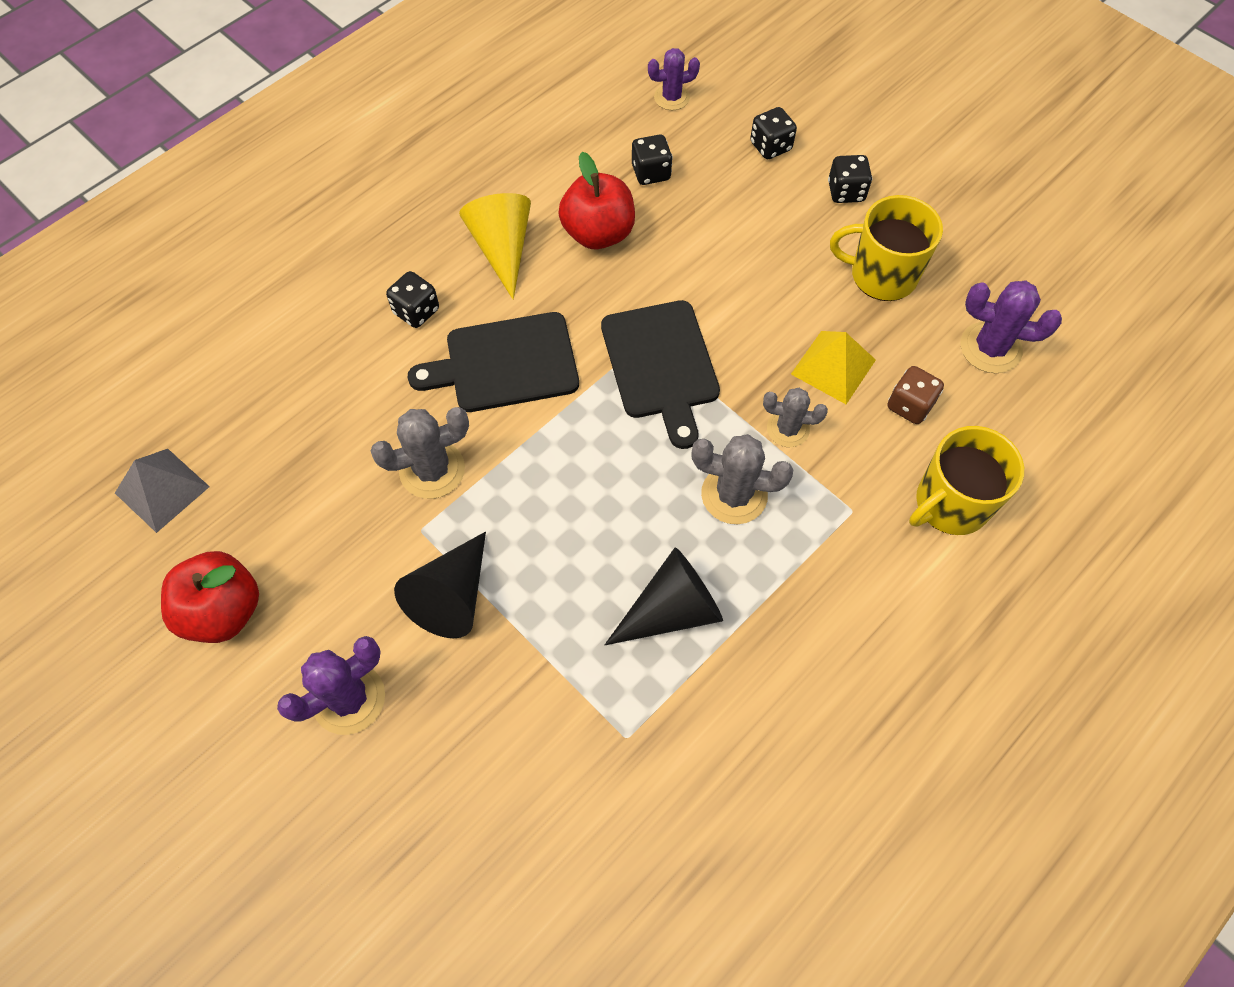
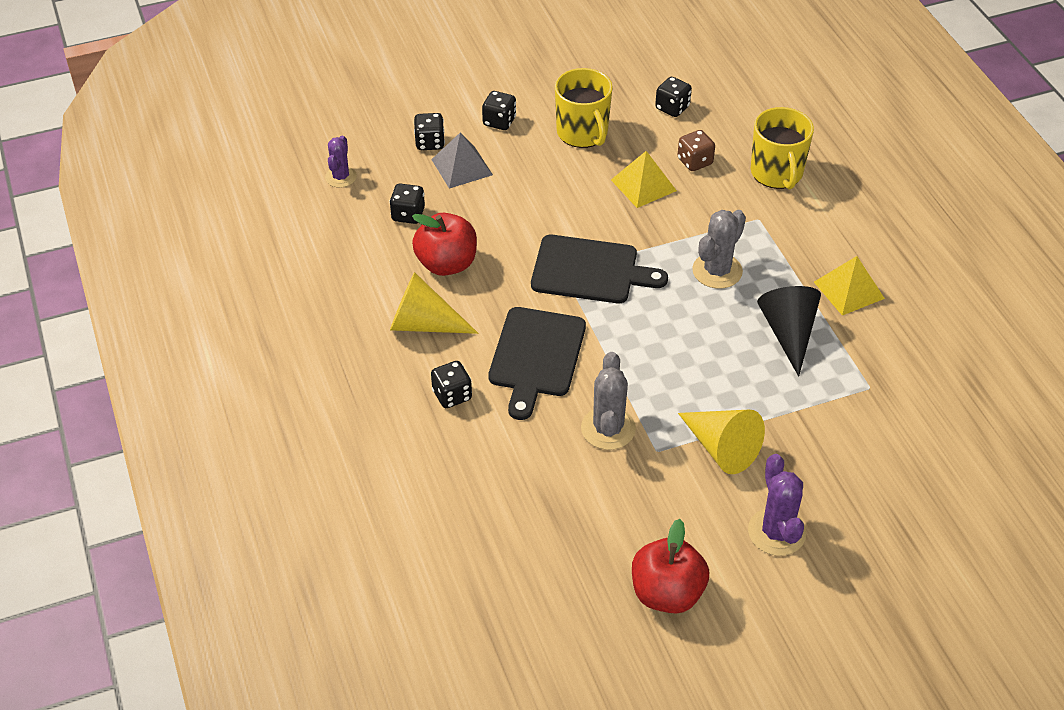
camera: 65 degrees left, 15 degrees down
(162, 490) = (531, 610): grey pyramid -> grey pyramid (461, 167)
(452, 596) = (721, 448): black cone -> yellow cone
(786, 659) = (849, 290): none -> yellow pyramid
(788, 429) = (680, 225): grey cactus -> none
(882, 275) = (583, 133): yellow mug -> yellow mug turned 60 degrees counterclockwise
(990, 348) = (672, 108): purple cactus -> black dice

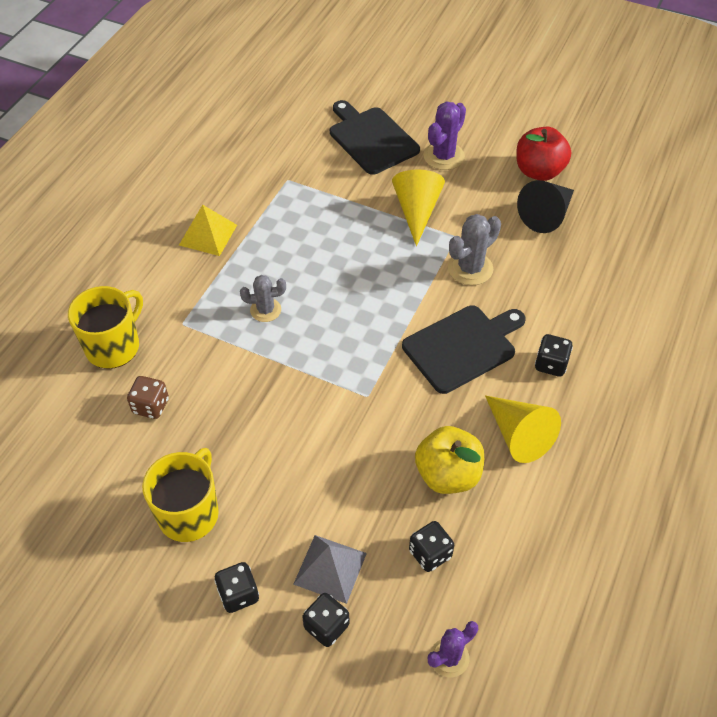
camera: 135 degrees left, 5 degrees up
(447, 264) = (447, 475): red apple -> yellow apple
(590, 271) = (348, 380): black cutting board -> black cutting board (371, 138)
(643, 185) = (216, 418): yellow pyramid -> none
(672, 108) = (88, 473): black dice -> none
(717, 271) = (265, 310): grey cactus -> grey cactus, size x0.67
(788, 333) = (284, 239): black cone -> black cone (547, 215)

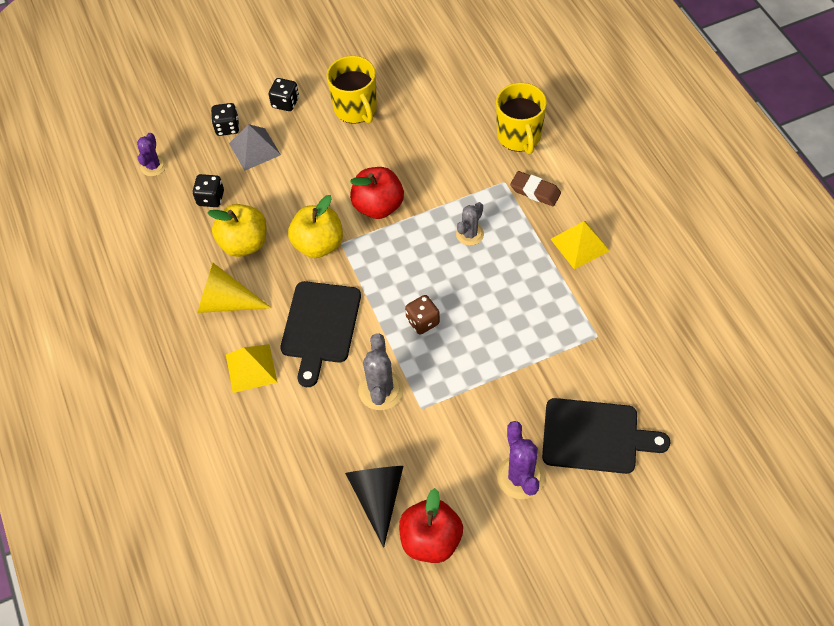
camera: 135 degrees right, 5 degrees up
(151, 406) = (450, 130): brown dice -> brown dice (423, 321)
(174, 295) = (535, 191): none -> brown eraser
(299, 398) = (378, 206): none -> red apple
(387, 412) = (318, 244): none -> yellow apple
(416, 211) = (474, 402): yellow cone -> none
(551, 364) = (251, 368): black dice -> yellow pyramid

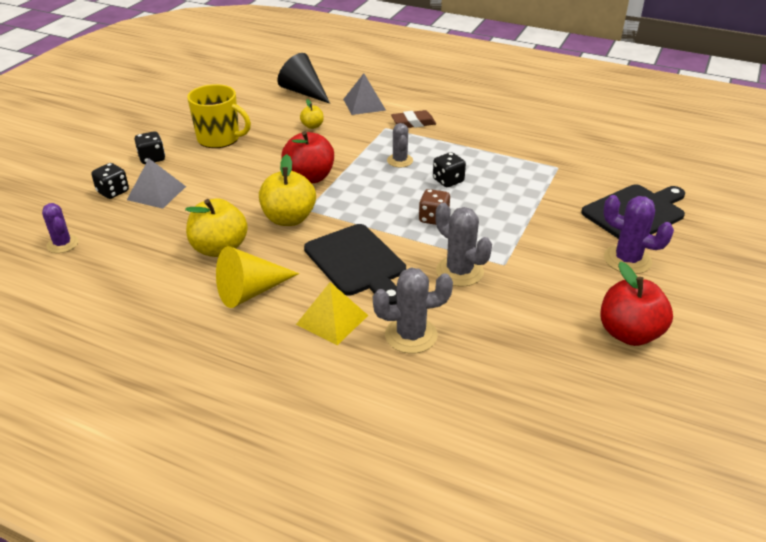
camera: 45 degrees left, 20 degrees down
(211, 198) = (150, 237): black dice -> black dice (448, 181)
(285, 421) = (411, 335): none -> grey cactus
(378, 497) = (553, 334): black cone -> black cone (303, 92)
(444, 139) = (312, 126): none -> yellow apple
(519, 136) = (364, 104): yellow mug -> grey pyramid
(580, 244) = (480, 133): yellow pyramid -> none

